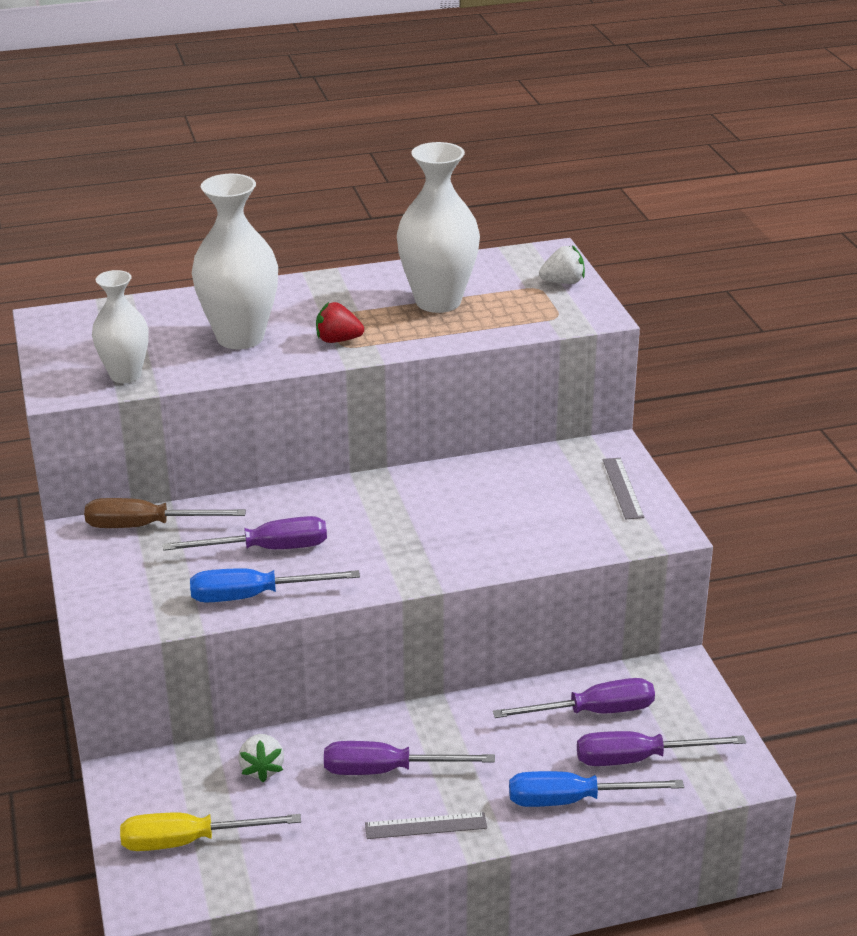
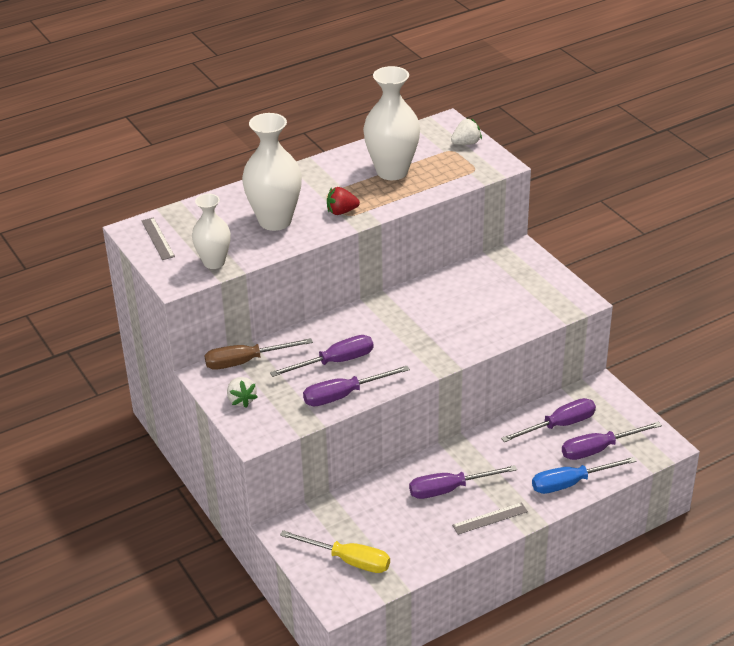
camera: 15 degrees left, 5 degrees up
(189, 841) = (348, 560): yellow screwdriver -> yellow screwdriver turned 135 degrees counterclockwise
(254, 596) = (344, 395): blue screwdriver -> purple screwdriver
(262, 769) = (370, 505): white strawberry -> white strawberry (241, 400)
(622, 488) = (540, 277): grey ruler -> grey ruler (157, 238)

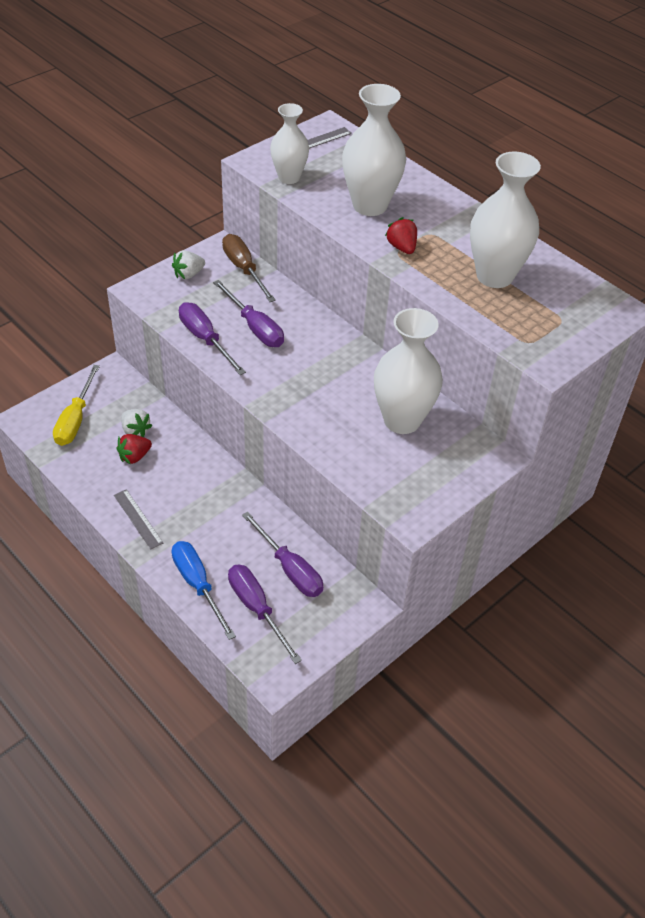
camera: 75 degrees right, 10 degrees up
(410, 517) = (134, 456): none -> red strawberry
(449, 489) = (176, 483): purple screwdriver -> none
(466, 143) = (582, 330): white strawberry -> white strawberry (135, 430)
(473, 291) = (402, 420): none -> white vase

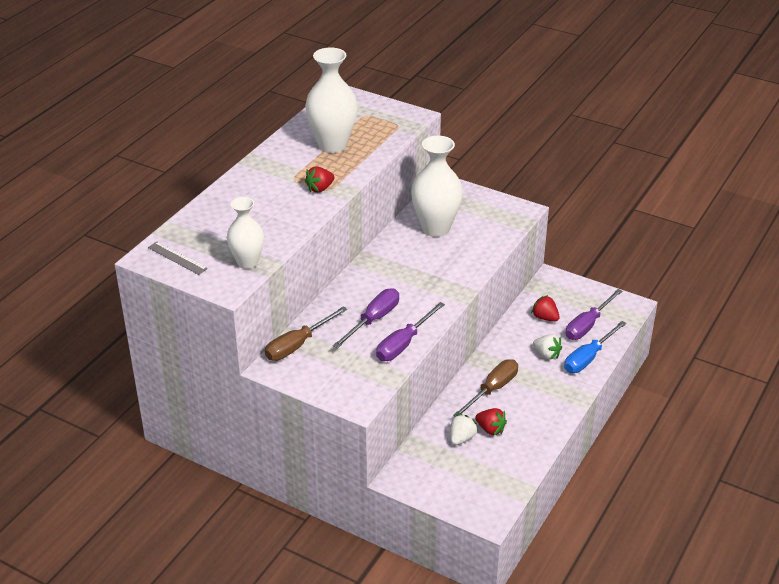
camera: 105 degrees left, 10 degrees down
(75, 419) = (470, 482): yellow screwdriver -> none
(138, 519) = (551, 407): grey ruler -> none
(188, 274) = (321, 377): white strawberry -> white strawberry (547, 354)
(191, 477) = (492, 390): none -> brown screwdriver
(290, 569) = (545, 318): purple screwdriver -> red strawberry
(370, 205) = (270, 212): white vase -> none

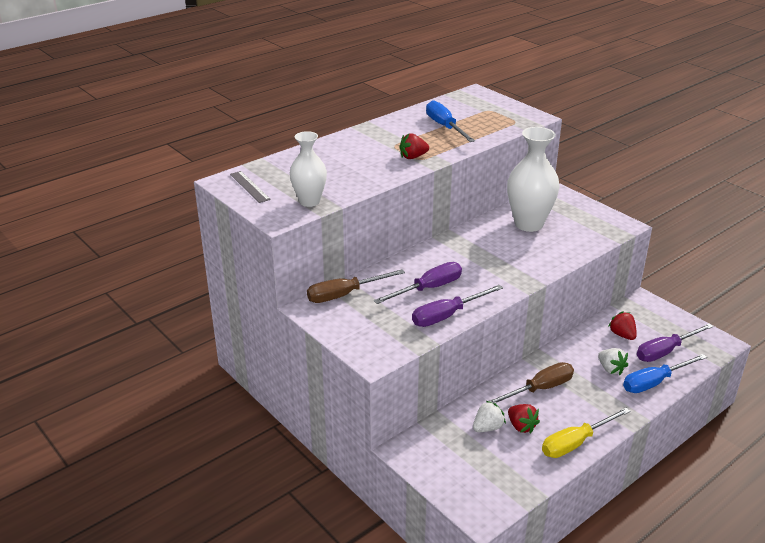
camera: 20 degrees right, 5 degrees down
(332, 145) = (445, 127): white vase -> blue screwdriver
(542, 432) = (575, 443): none -> yellow screwdriver

